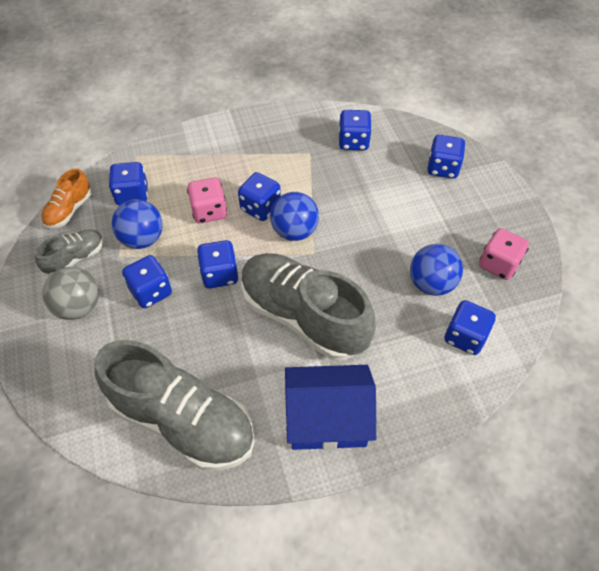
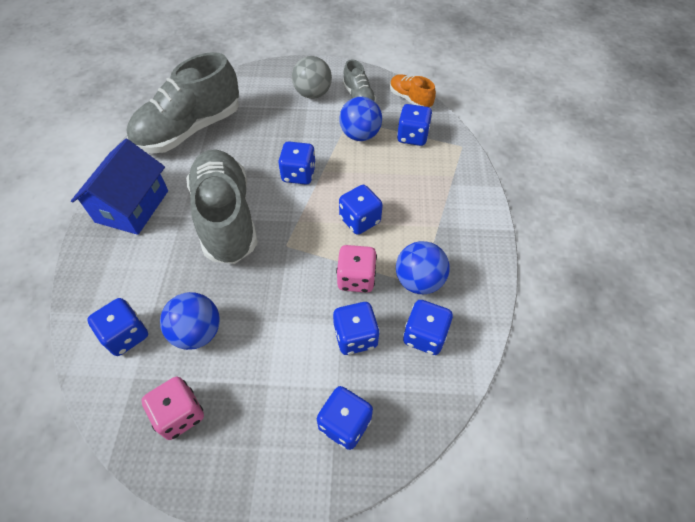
camera: 110 degrees right, 0 degrees up
(151, 291) = (304, 132): blue dice -> blue dice (355, 337)
(209, 211) = (371, 182): pink dice -> pink dice (356, 278)
(294, 231) = (319, 238): blue ball -> blue ball (419, 281)
(303, 316) = (226, 218): grey shoe -> grey shoe turned 75 degrees counterclockwise

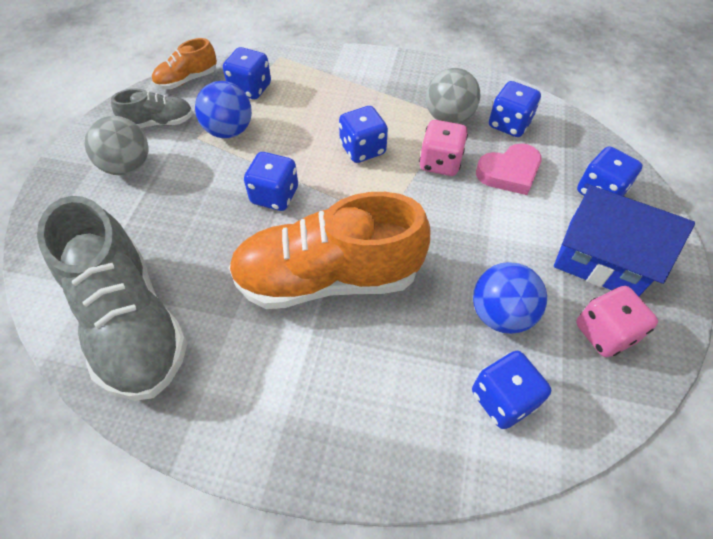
camera: 80 degrees left, 0 degrees up
(132, 206) = (273, 404): blue house -> blue house (601, 258)
(226, 218) = (328, 278): grey shoe -> orange shoe
(355, 337) = (509, 172): blue dice -> pink heart
(419, 281) = (448, 117): blue ball -> grey ball

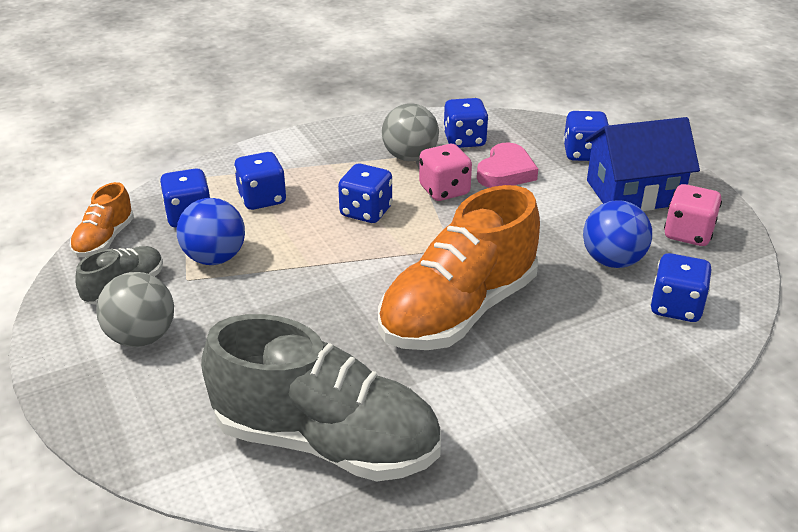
camera: 40 degrees left, 20 degrees down
(275, 196) = (332, 282): blue dice -> blue dice (262, 199)

